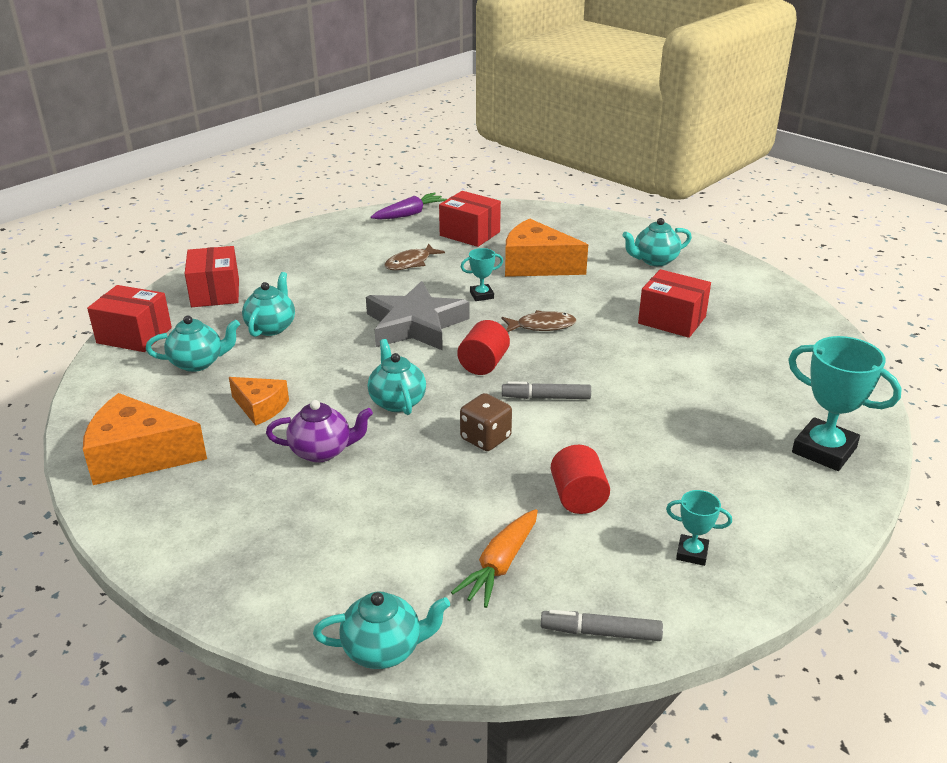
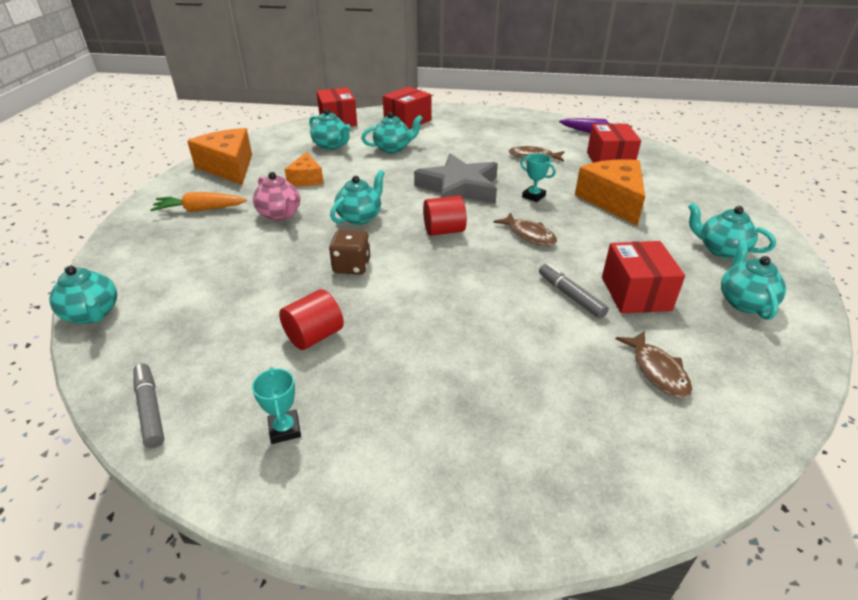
camera: 55 degrees right, 5 degrees up
(322, 451) = (280, 214): purple teapot -> pink teapot
(500, 565) = (205, 329): orange carrot -> orange carrot (200, 210)
(546, 397) = (432, 272): grey marker -> grey marker (570, 296)
(721, 286) = (744, 302): none -> turquoise teapot
(762, 355) = (657, 371): none -> brown fish
(824, 450) = (536, 477): turquoise trophy -> none

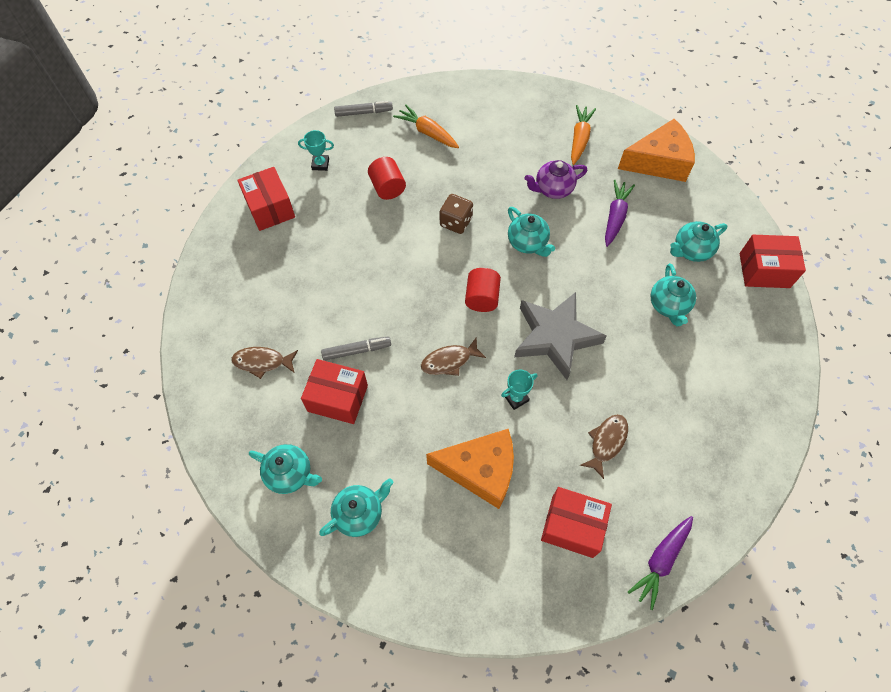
camera: 110 degrees right, 25 degrees up
(93, 314) = (460, 85): turquoise teapot -> none
(196, 324) = (427, 132): none -> orange carrot
(280, 214) = (553, 189): pink teapot -> purple teapot
(306, 179) = (615, 217): orange cheese -> purple carrot
(407, 121) = (750, 343): red box -> red box (270, 208)

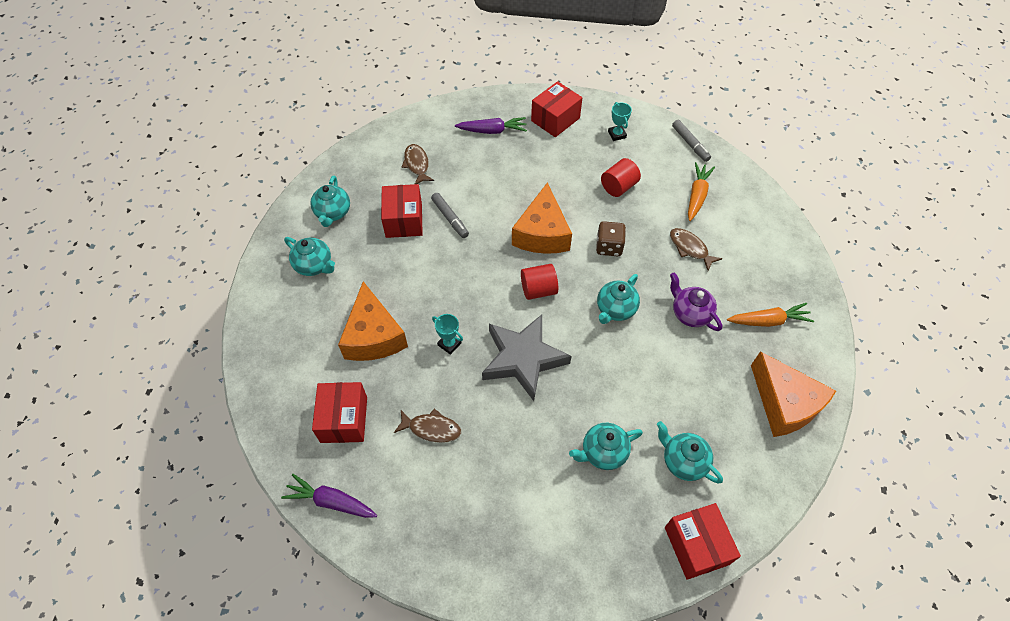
camera: 70 degrees right, 5 degrees down
(415, 272) = (542, 233): none -> orange cheese
(449, 361) = (466, 284): brown fish -> brown fish (690, 248)
(615, 217) = (687, 378): purple carrot -> purple carrot (492, 131)

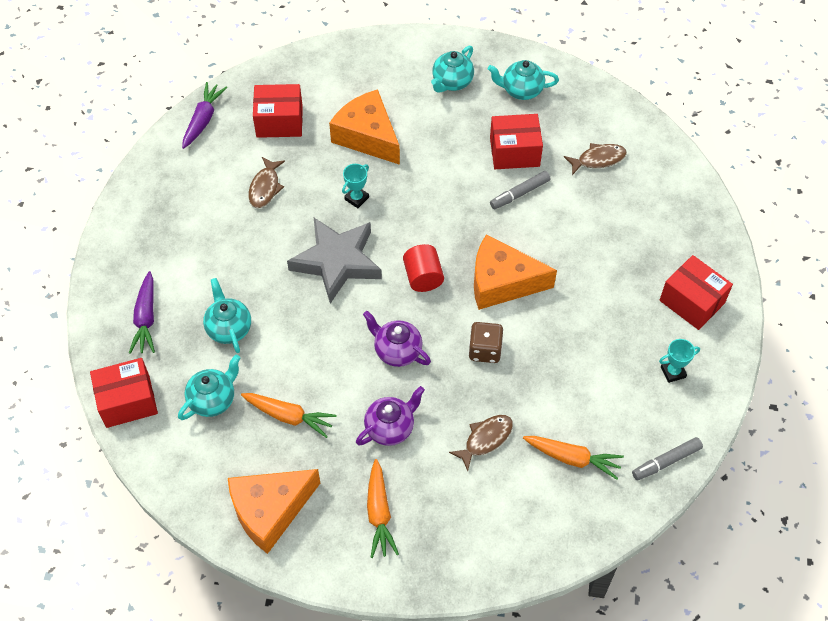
camera: 90 degrees right, 0 degrees up
(373, 336) = (367, 136): orange cheese -> orange cheese turned 60 degrees clockwise
(492, 131) = (662, 233): purple carrot -> purple carrot (146, 318)
(615, 309) = (397, 351): turquoise teapot -> purple teapot
(618, 187) = (580, 367): red cylinder -> none
(691, 393) = (289, 416): none -> orange carrot

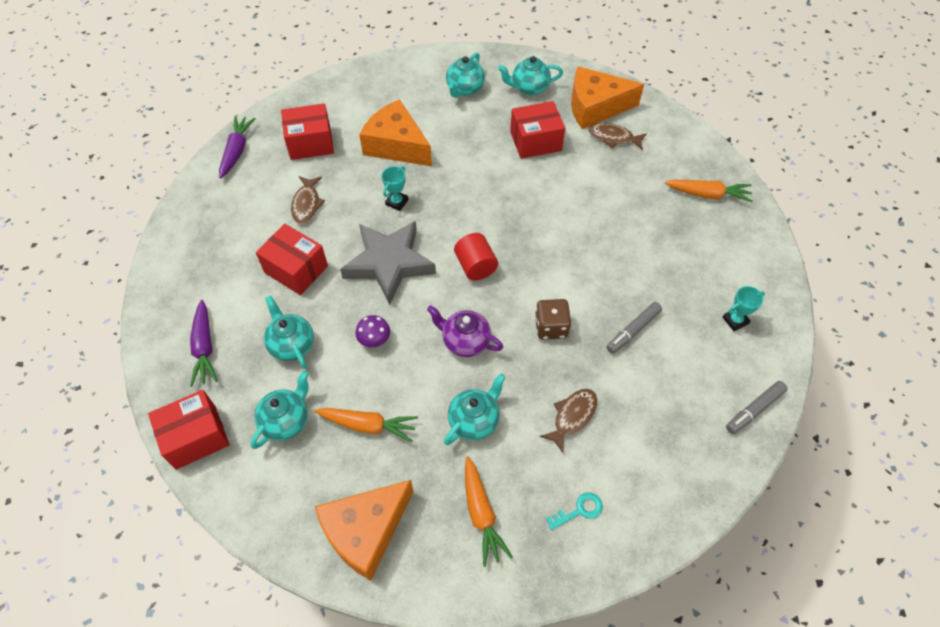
camera: 10 degrees left, 0 degrees up
(309, 336) = (374, 340): none -> purple mushroom
(390, 428) = (474, 420): purple teapot -> turquoise teapot
(471, 525) = (579, 510): none -> turquoise key
(502, 282) = (552, 260): orange cheese -> orange cheese (595, 107)
(519, 194) = (549, 177): grey marker -> grey marker (633, 330)
(572, 458) = (663, 422): orange carrot -> orange carrot (708, 194)
(598, 159) = (613, 137): brown fish -> brown fish turned 135 degrees counterclockwise
(692, 302) = (733, 252): red box -> red box (296, 269)

